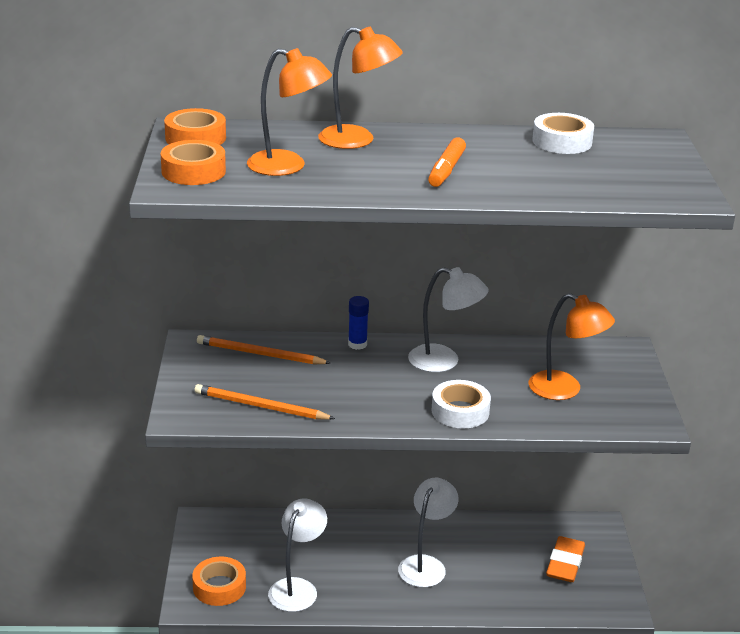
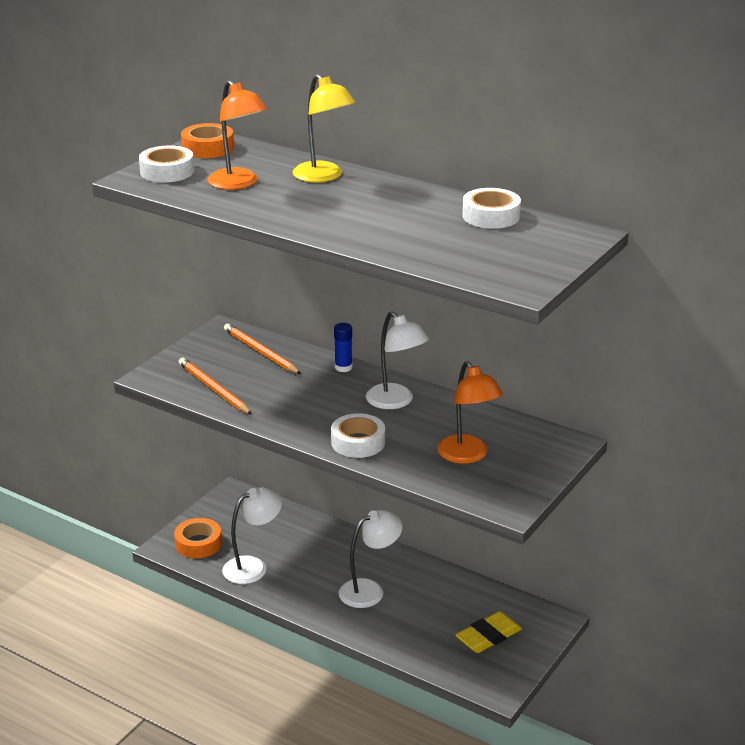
camera: 35 degrees right, 0 degrees up
(193, 171) = (167, 171): orange tape -> white tape
(357, 140) = (323, 177): orange lamp -> yellow lamp
(446, 170) = (353, 215): orange marker -> none
(565, 563) = (488, 636): orange eraser -> yellow eraser

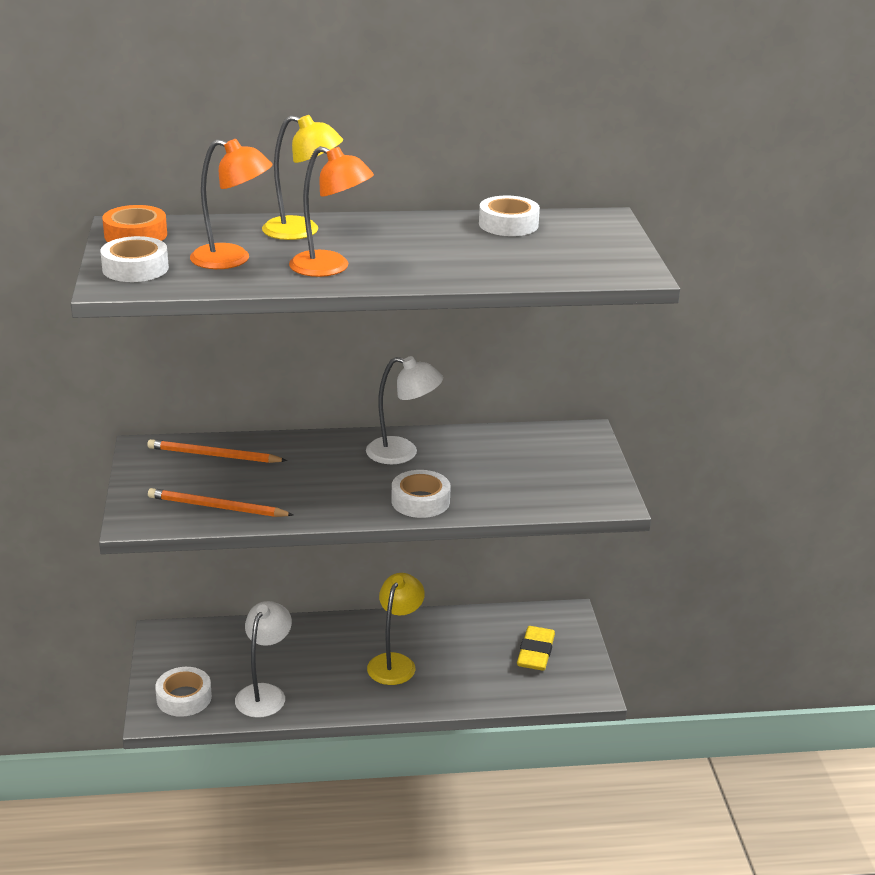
camera: 40 degrees left, 0 degrees up
(198, 543) = (184, 698): orange tape -> white tape
(343, 367) = (313, 441): blue glue stick -> none
(369, 590) = (395, 662): white lamp -> yellow lamp
(467, 456) = (525, 474): orange lamp -> orange lamp (330, 268)

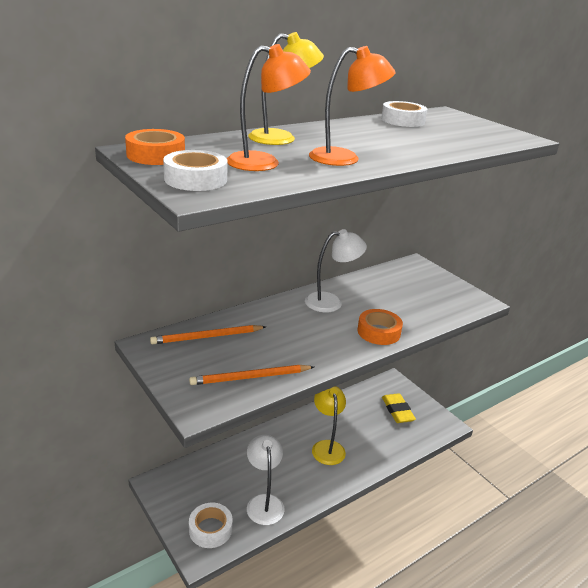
camera: 30 degrees left, 0 degrees up
(420, 501) = (378, 332): white tape -> orange tape

